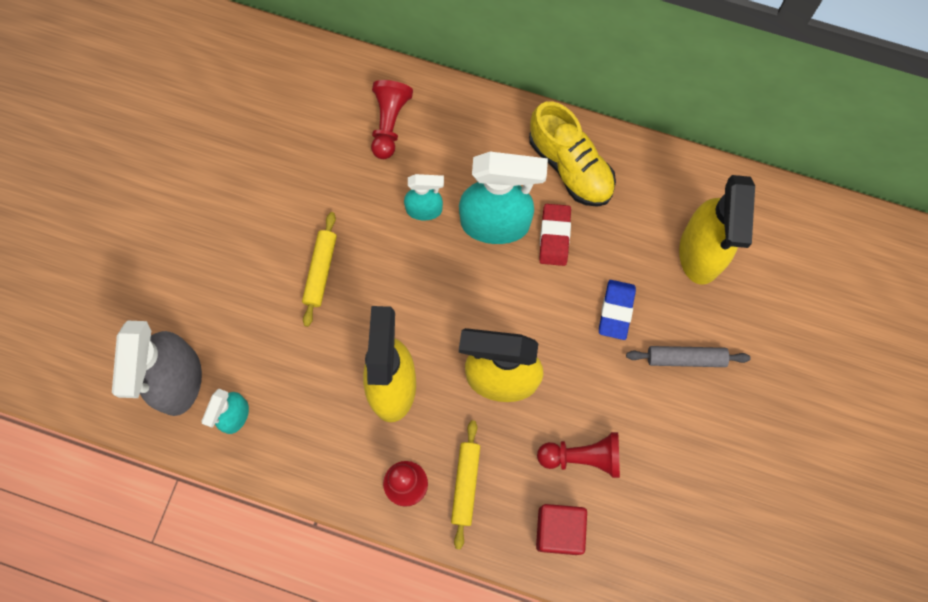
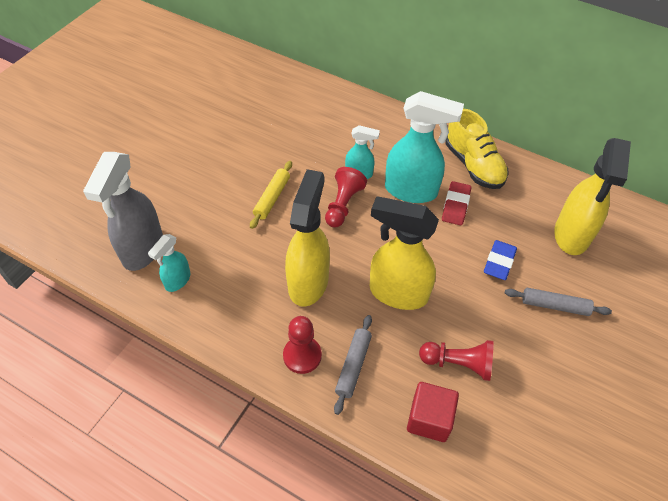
camera: 10 degrees right, 20 degrees down
(389, 123) = (344, 121): red pawn -> red pawn (343, 205)
(466, 484) = (353, 366): yellow rolling pin -> grey rolling pin

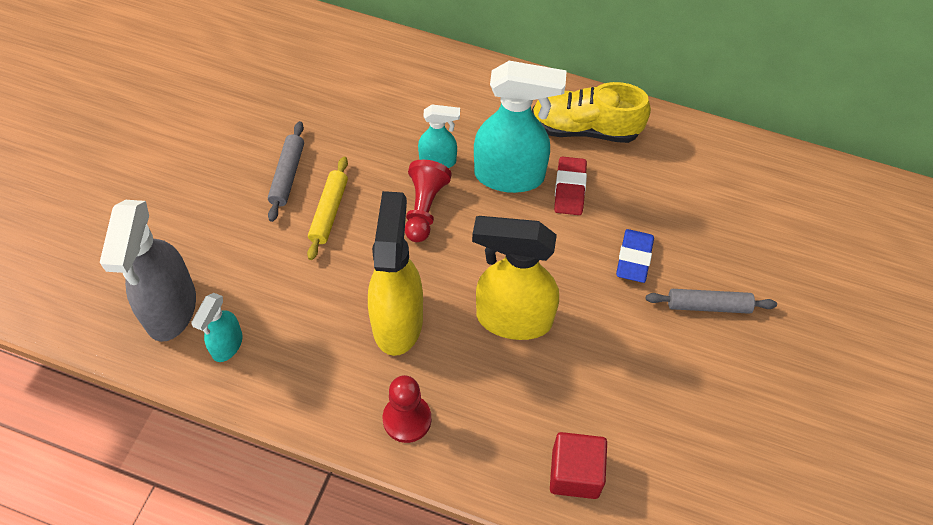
camera: 10 degrees left, 5 degrees up
(353, 366) = (473, 422): grey rolling pin -> grey rolling pin (287, 175)
(458, 363) = (600, 398): red pawn -> none
(473, 165) = (585, 128): yellow shoe -> yellow shoe turned 135 degrees clockwise
(571, 235) = (719, 209): yellow spray bottle -> none

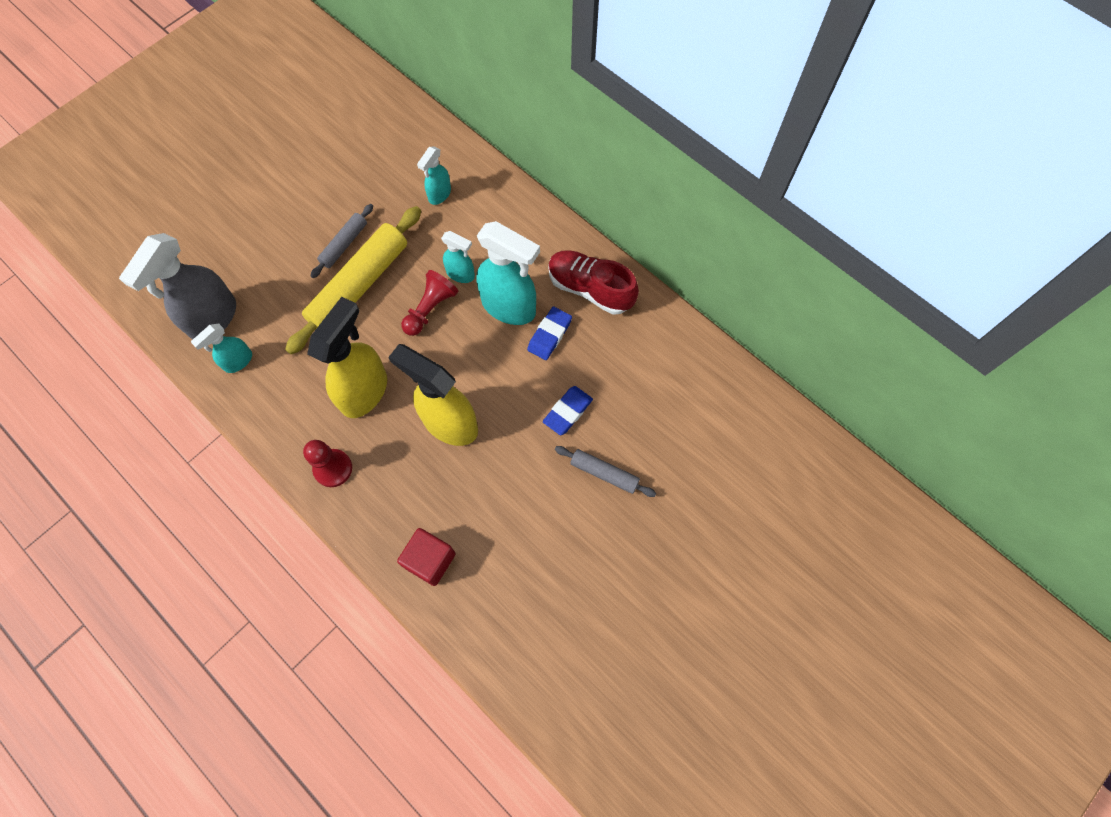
camera: 25 degrees right, 10 degrees up
(329, 212) = (359, 285): yellow rolling pin -> yellow rolling pin, size x1.97
(368, 89) = (439, 194): none -> turquoise spray bottle
(570, 189) = (549, 335): red eraser -> blue eraser
(585, 128) = (590, 289): yellow shoe -> red shoe

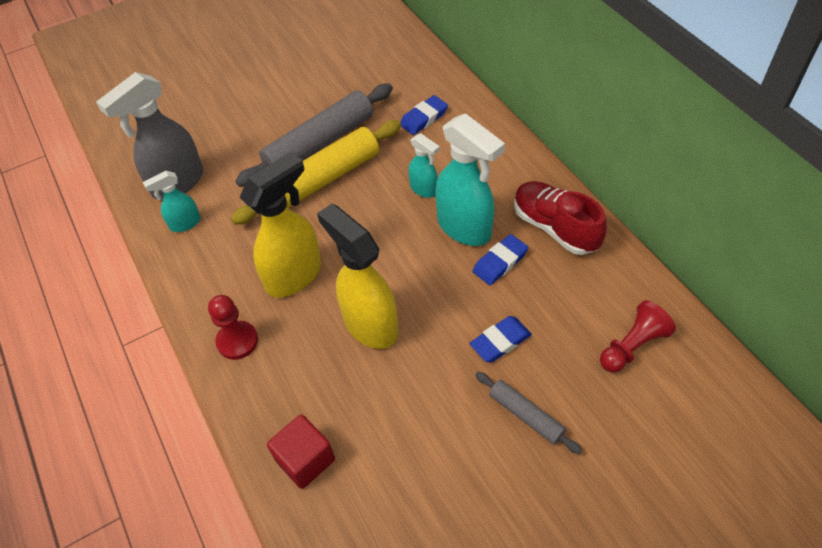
camera: 20 degrees right, 15 degrees down
(344, 244) = (320, 144): grey rolling pin -> grey rolling pin, size x1.97
(430, 309) = (384, 214): red pawn -> red pawn (632, 346)
(439, 194) = (423, 118): turquoise spray bottle -> blue eraser

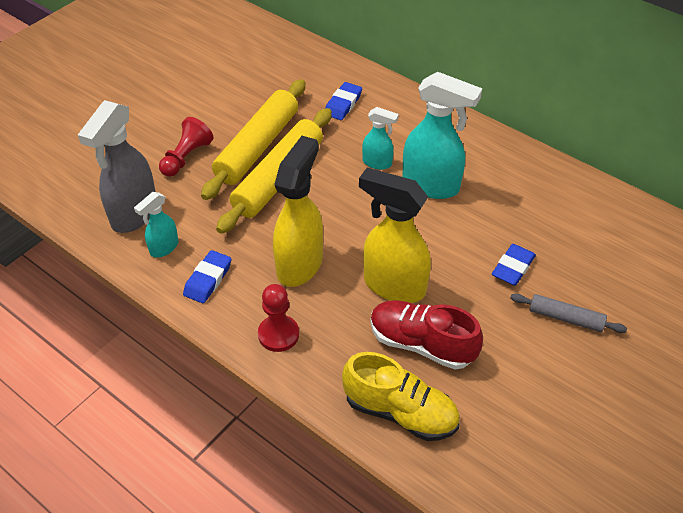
camera: 25 degrees left, 5 degrees down
(305, 460) = (400, 412): red cube -> yellow shoe
(320, 144) = (257, 147): grey rolling pin -> yellow rolling pin
(500, 262) = (477, 205): blue eraser -> blue eraser (208, 279)
(555, 227) = (507, 167): red shoe -> red shoe (421, 344)
(632, 346) = (618, 241): red pawn -> red pawn (186, 157)

